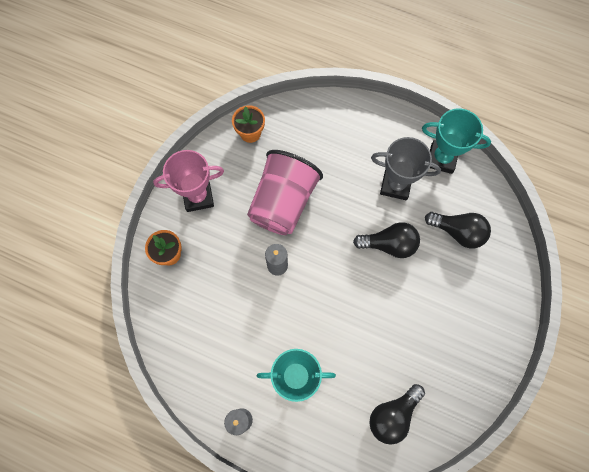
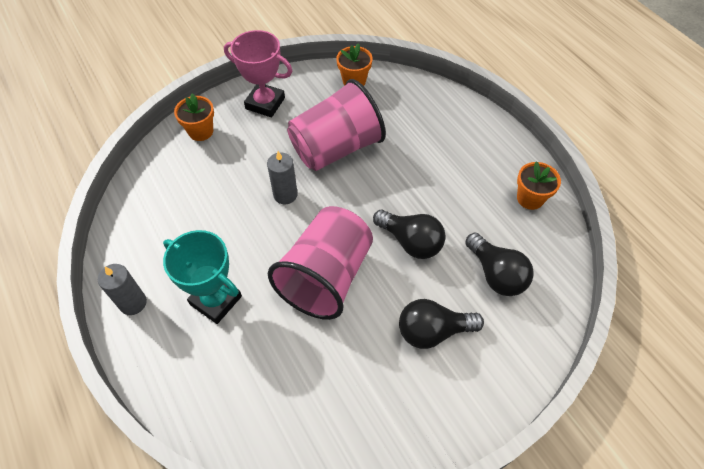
camera: 35 degrees right, 15 degrees down
(354, 309) = (326, 277): none -> pink cup
(393, 415) = (279, 404): black light bulb -> black light bulb (433, 331)
(395, 185) = (460, 194): grey trophy -> none
(441, 158) = (530, 198): turquoise trophy -> orange flower pot

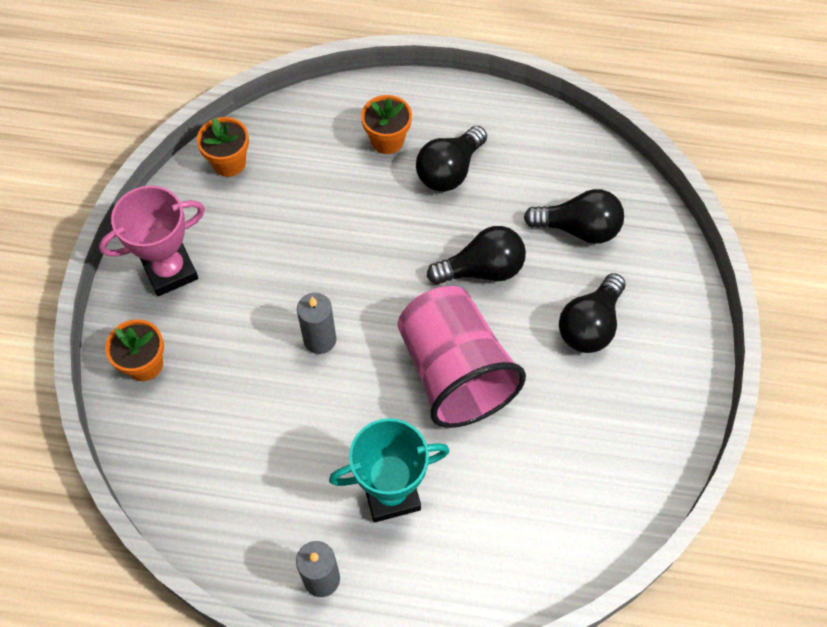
camera: 50 degrees left, 5 degrees up
(336, 148) = (305, 248): pink cup -> none
(459, 178) = (449, 171): none -> black light bulb
(530, 198) = (526, 134): orange flower pot -> orange flower pot (387, 140)

